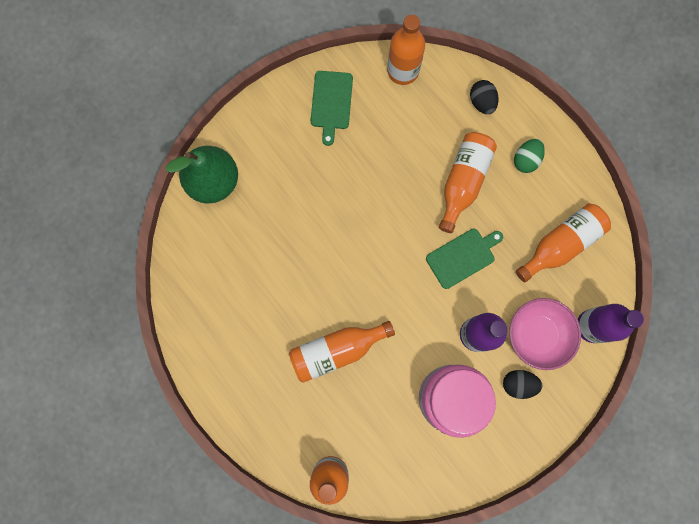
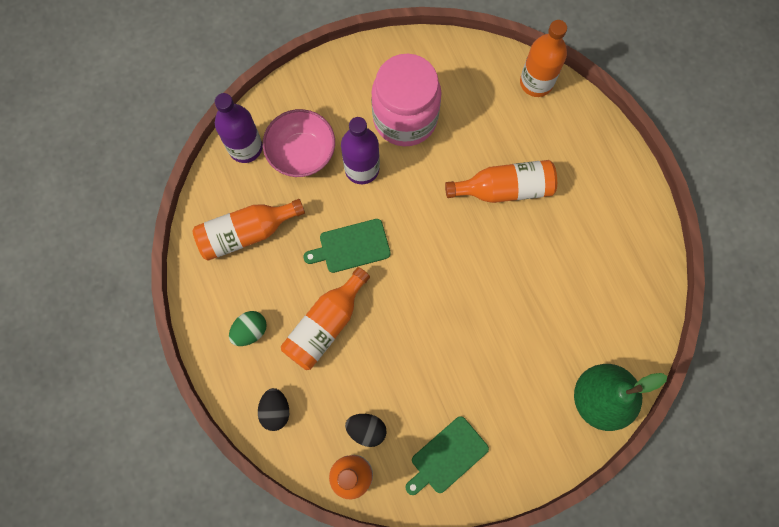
camera: 165 degrees left, 5 degrees down
(331, 103) = (447, 456): green cutting board -> green cutting board turned 150 degrees counterclockwise
(518, 384) = (336, 114): black egg -> black egg (366, 430)

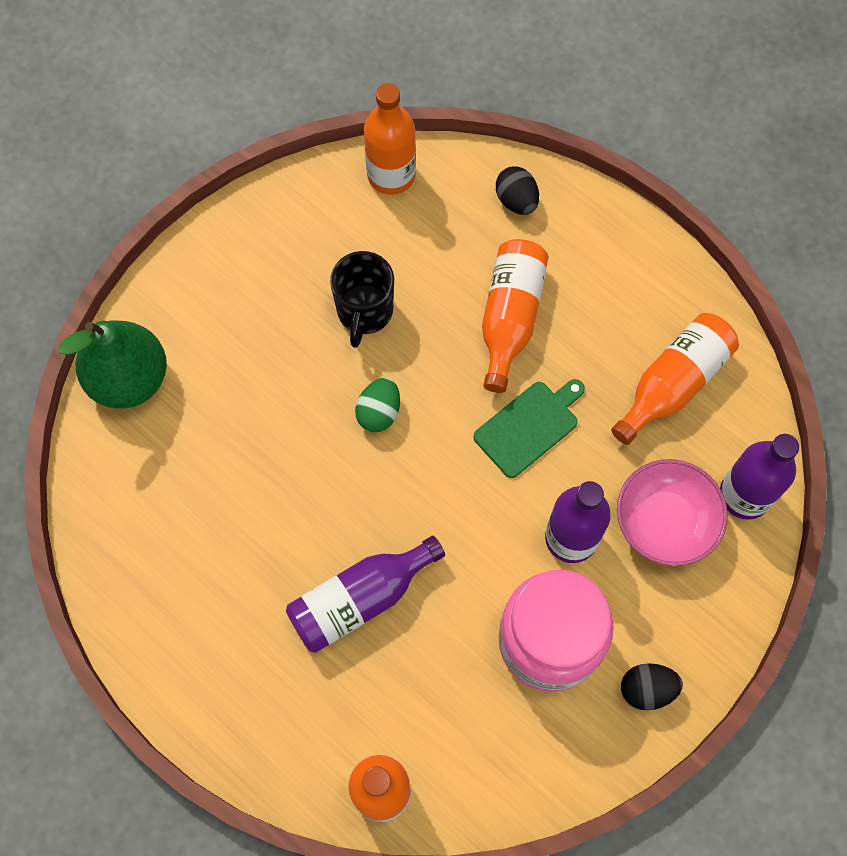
camera: 155 degrees right, 5 degrees down
(250, 331) = (597, 271): green egg -> green egg (379, 412)
(366, 430) = (399, 225): black egg -> black egg (647, 689)
(420, 374) = (364, 311): none -> black mug
(447, 456) = (291, 237): green cutting board -> none
(504, 189) = (360, 599): orange bottle -> purple bottle

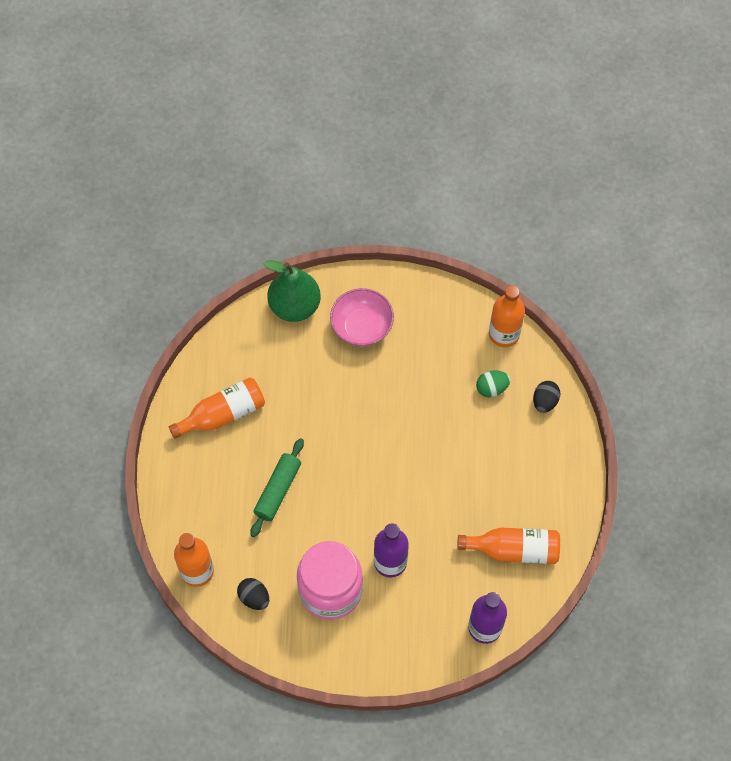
camera: 50 degrees right, 5 degrees down
(360, 599) = (278, 490): purple bottle -> green rolling pin
(364, 311) = (421, 379): black mug -> none
(379, 412) = (376, 426): green egg -> green egg (491, 388)
(510, 318) = (478, 447): orange bottle -> orange bottle (223, 414)
(529, 426) = (430, 499): green cutting board -> none
(647, 689) = (345, 653): black egg -> black egg (254, 598)
(664, 522) = (436, 599): pink bowl -> pink bowl (362, 327)

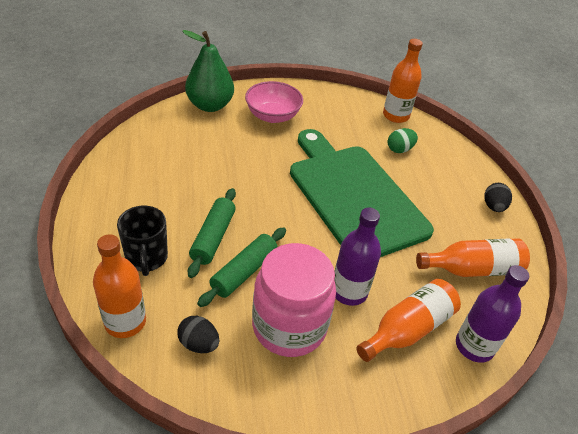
camera: 15 degrees left, 20 degrees down
(217, 508) = (146, 258): none -> black mug
(223, 414) = (148, 180): orange bottle -> orange bottle (408, 329)
(300, 531) = (244, 272): none -> green rolling pin
(423, 451) = (354, 196): none -> green cutting board
(545, 401) = (449, 156): black egg -> black egg (493, 207)

